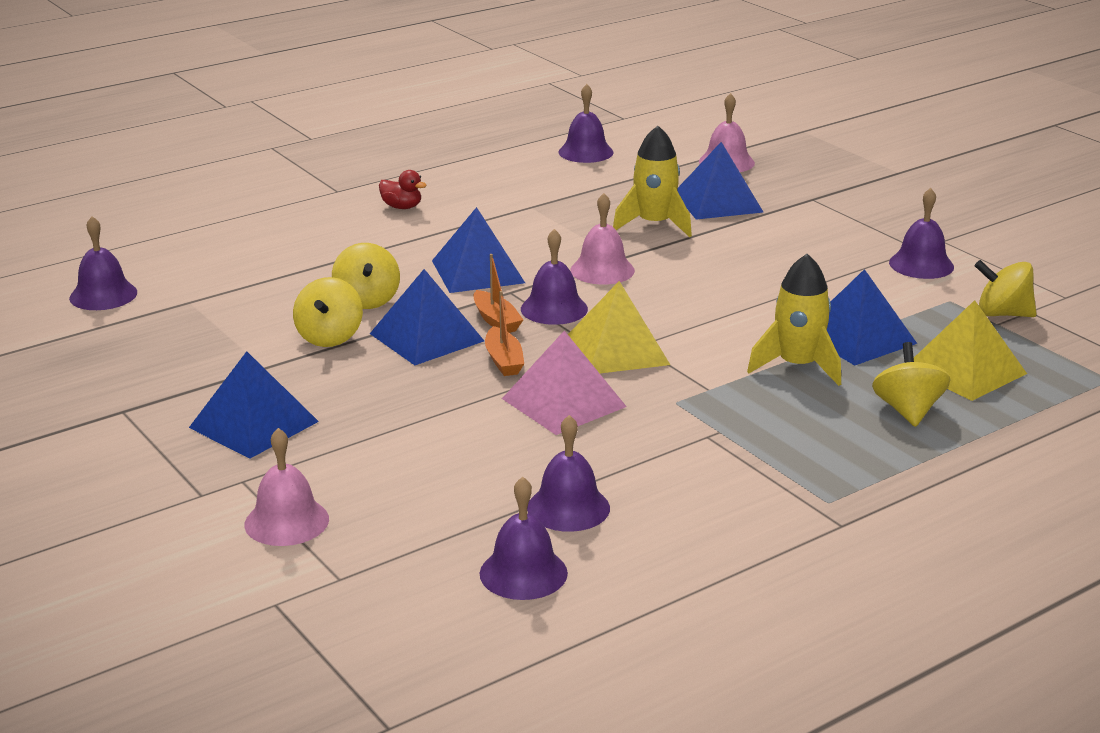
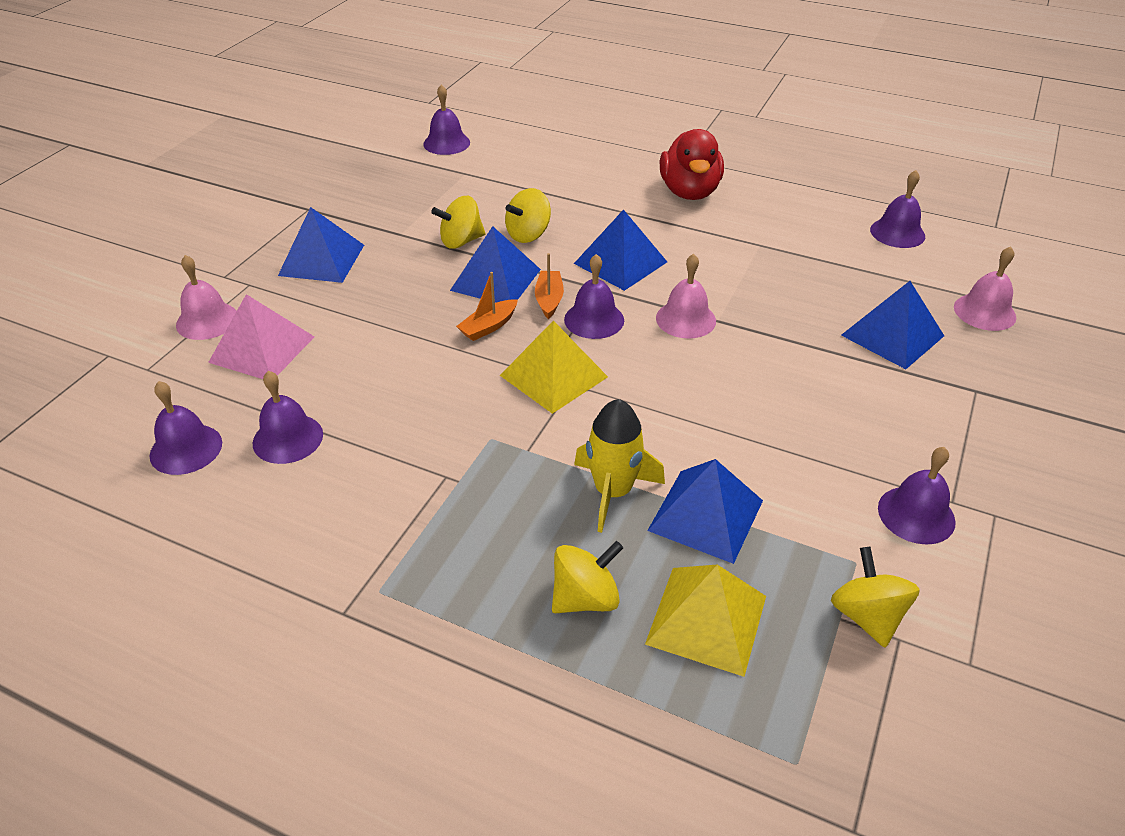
camera: 60 degrees right, 15 degrees up
(402, 207) = (689, 192): red duck -> red duck, size x2.11
(496, 320) = (549, 300): orange boat -> orange boat turned 150 degrees clockwise
(563, 402) = (446, 379): pink pyramid -> pink pyramid (262, 349)
(654, 224) = (802, 316): yellow rocket -> none

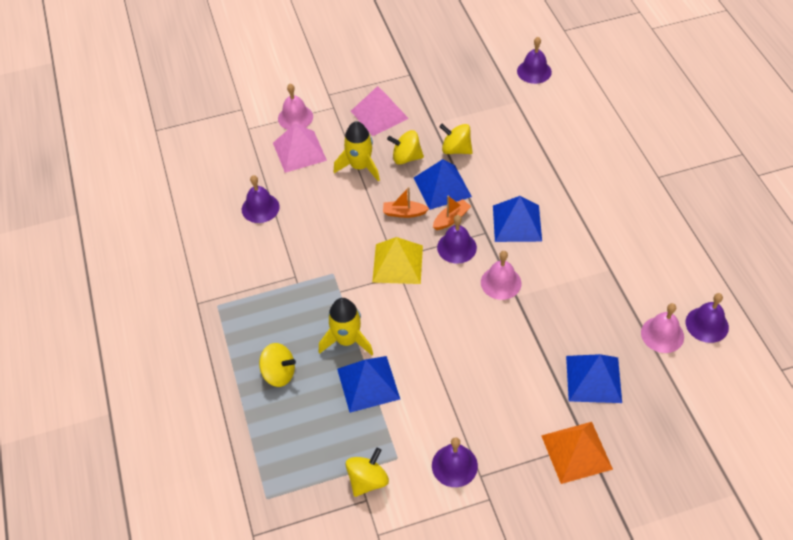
camera: 50 degrees right, 10 degrees up
(186, 449) = (222, 183): purple bell -> none
(322, 260) = (379, 114): blue pyramid -> pink pyramid
(368, 317) = (360, 166): none -> yellow rocket
(528, 234) = (494, 169): yellow spinning top -> yellow spinning top (406, 158)
(689, 192) = (623, 204): red duck -> none
(706, 619) = (308, 423): yellow pyramid -> none
(983, 405) = (576, 452): none -> orange pyramid
(984, 312) = (671, 410): pink bell -> pink bell (662, 334)

